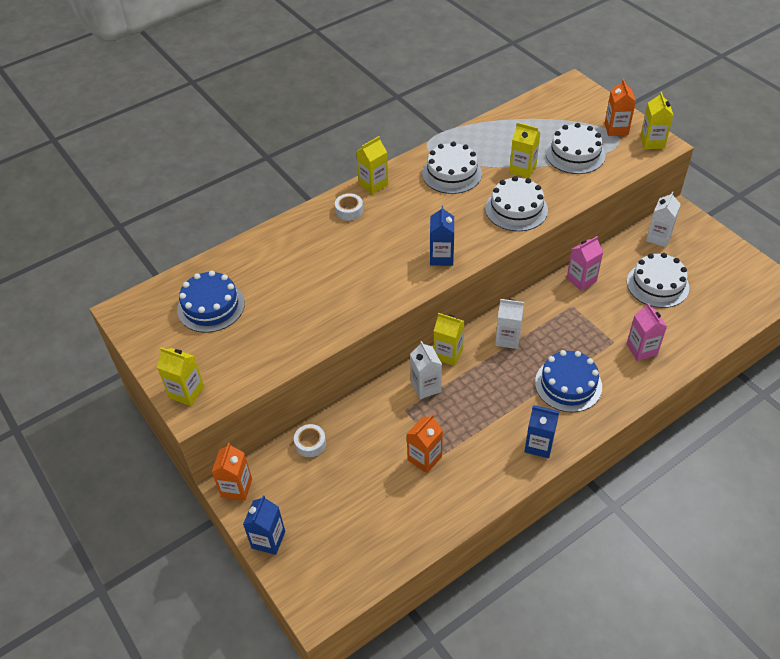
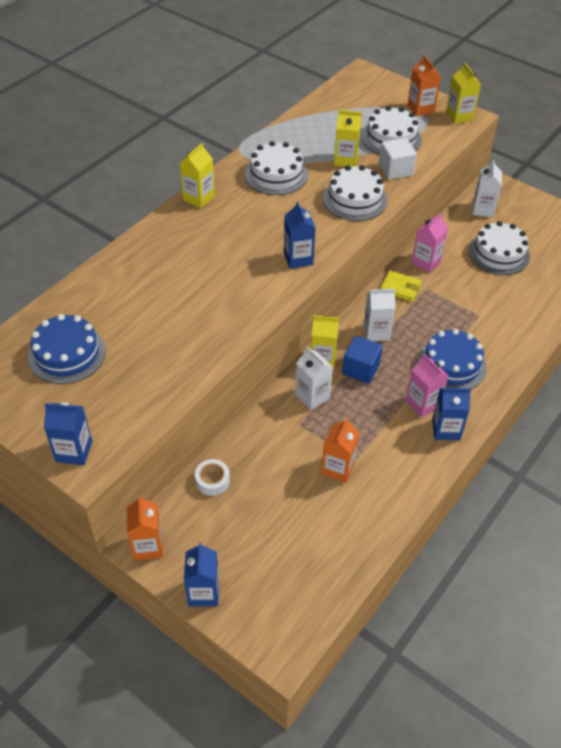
camera: 20 degrees left, 0 degrees up
(186, 392) = (74, 451): yellow carton -> blue carton
(349, 211) = (183, 228): white tape -> none
(479, 371) = (360, 369): none -> blue cube
(546, 300) = (400, 288): none -> yellow wallet
(567, 186) = (395, 170): none -> white cube
(641, 349) = (507, 317): pink carton -> pink carton (422, 404)

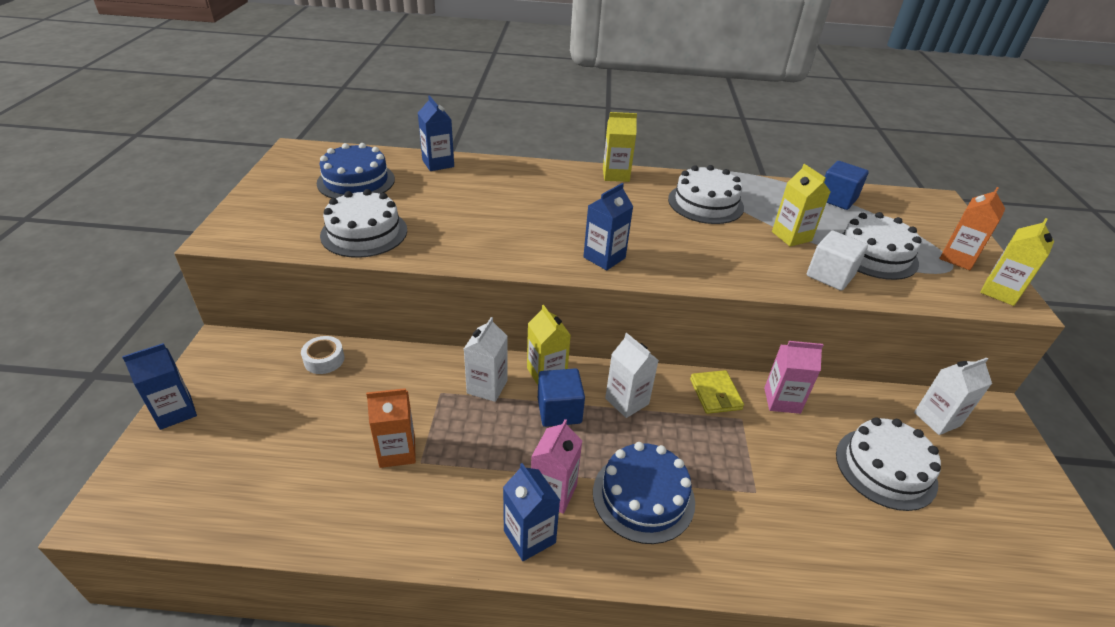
camera: 55 degrees right, 10 degrees down
(74, 451) = (240, 223): blue carton -> blue carton (438, 163)
(148, 546) = (221, 350): orange carton -> none
(324, 113) = (837, 199): none -> blue cube
(355, 199) = (741, 263): white cake -> white cake (364, 232)

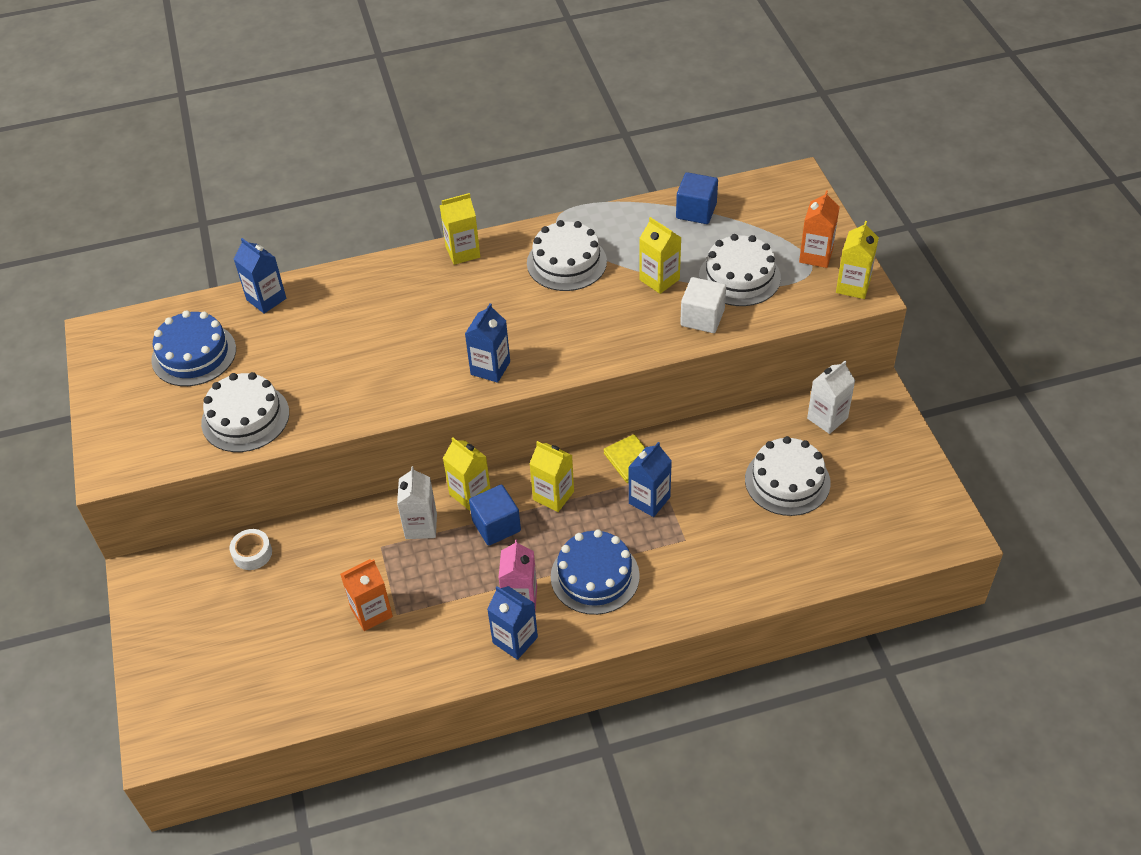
camera: 15 degrees left, 10 degrees up
(175, 412) = (148, 650): blue carton -> blue carton (649, 500)
(627, 401) = (553, 495): white carton -> yellow carton
(782, 400) = (691, 446): pink carton -> none

